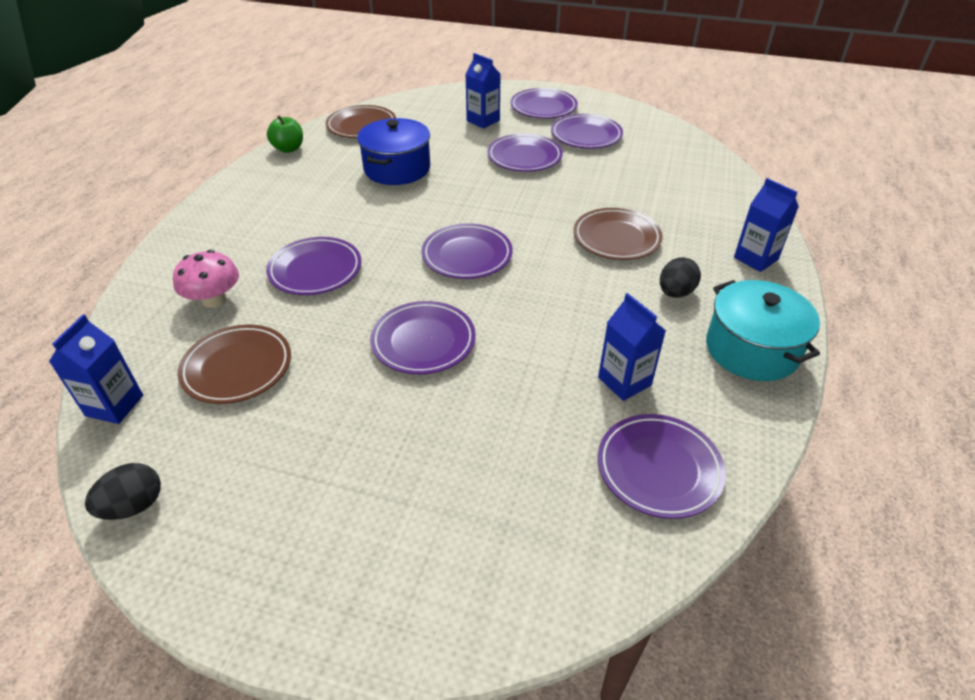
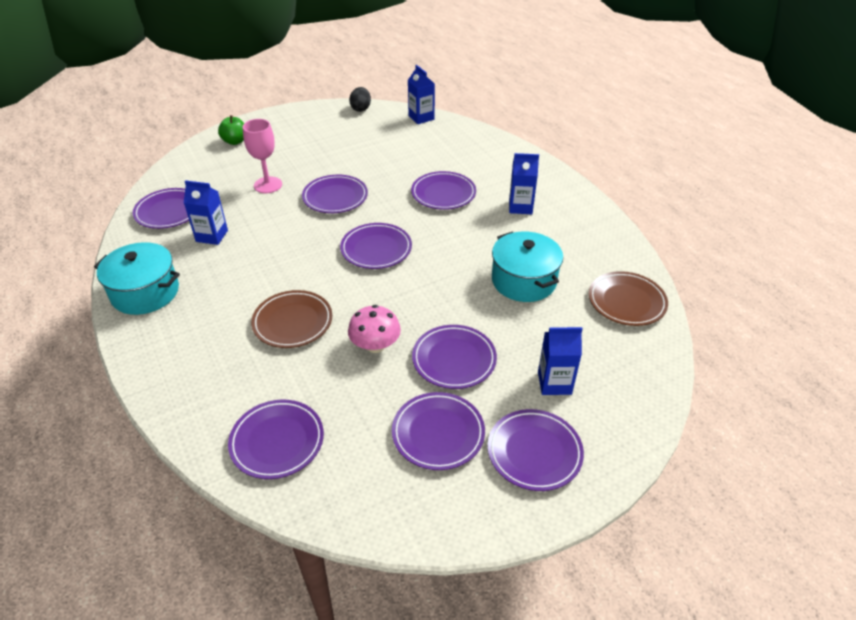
camera: 135 degrees right, 0 degrees up
(214, 300) = (462, 158): pink mushroom -> pink mushroom (375, 345)
(237, 368) = (400, 147): brown plate -> none
(288, 149) = (622, 247): green apple -> green apple (235, 141)
(397, 169) = (523, 281): blue pot -> turquoise pot
(478, 423) = (268, 185): none -> pink goblet
(675, 293) = (217, 303): black egg -> none
(696, 178) = (277, 441): none -> purple plate
(755, 258) = (171, 369): blue carton -> blue carton (520, 207)

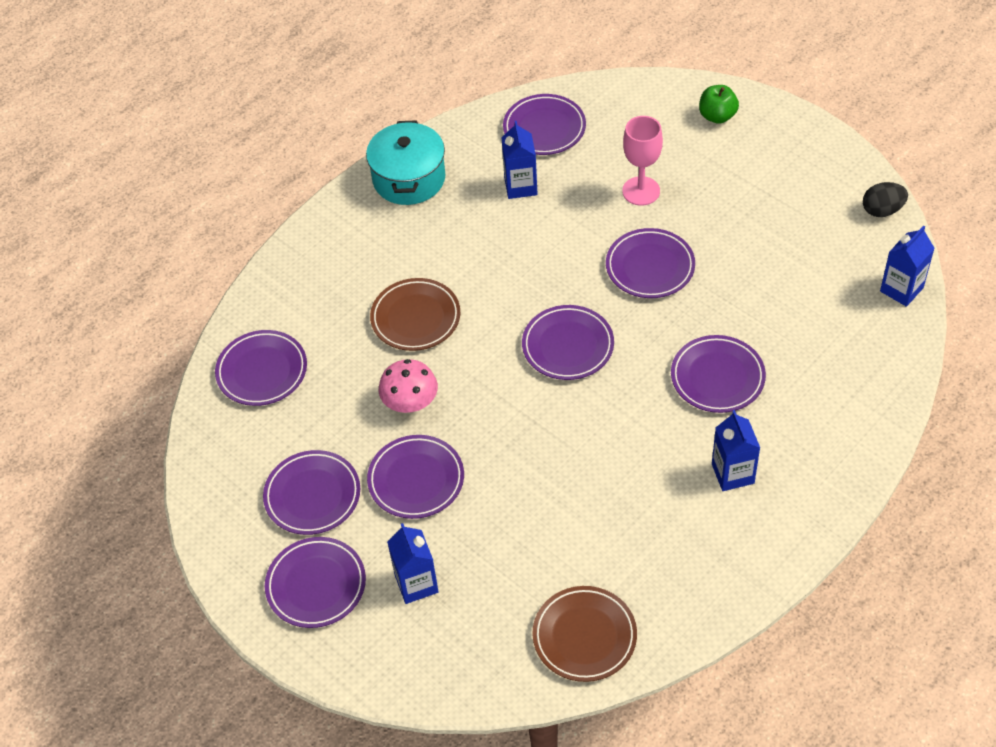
camera: 75 degrees right, 10 degrees up
(523, 281) = (576, 514): turquoise pot -> none

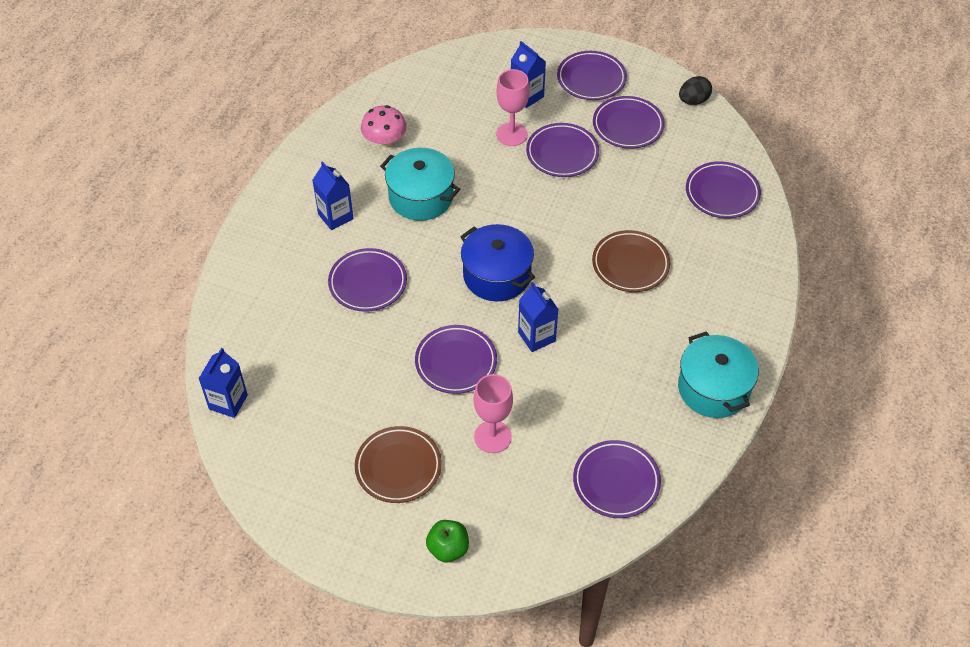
camera: 155 degrees right, 0 degrees up
(410, 402) = (597, 202): pink mushroom -> pink mushroom (384, 140)
(465, 528) = (512, 134): none -> pink goblet
(520, 186) = (607, 410): blue carton -> blue carton (536, 337)
(568, 346) = (497, 275): purple plate -> blue pot
(584, 636) = (404, 97): brown plate -> brown plate (398, 467)
(617, 470) = (421, 197): none -> turquoise pot
(882, 210) = (257, 480): black egg -> black egg (693, 101)

